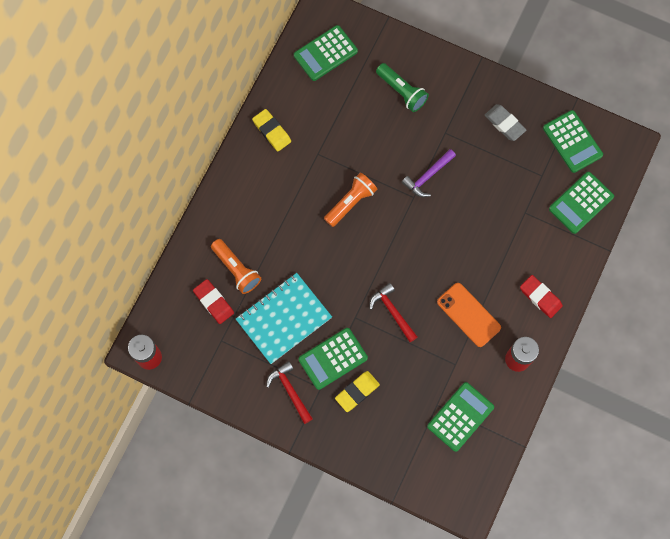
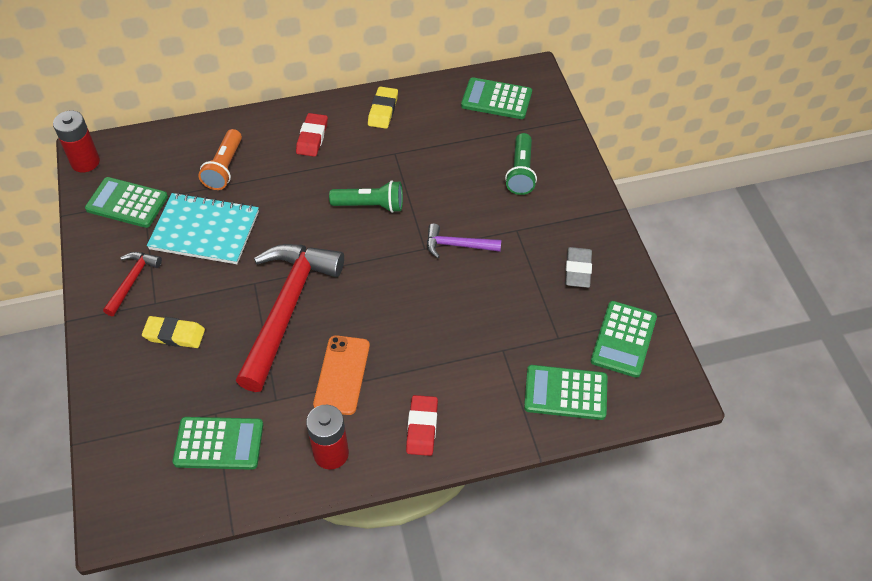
camera: 50 degrees right, 20 degrees down
(213, 302) = (177, 172): red eraser -> red eraser (312, 138)
(333, 358) = (194, 293): green calculator -> green calculator (127, 203)
(350, 202) = (370, 205): orange flashlight -> green flashlight
(392, 312) = (287, 308): red hammer -> red hammer, size x2.16

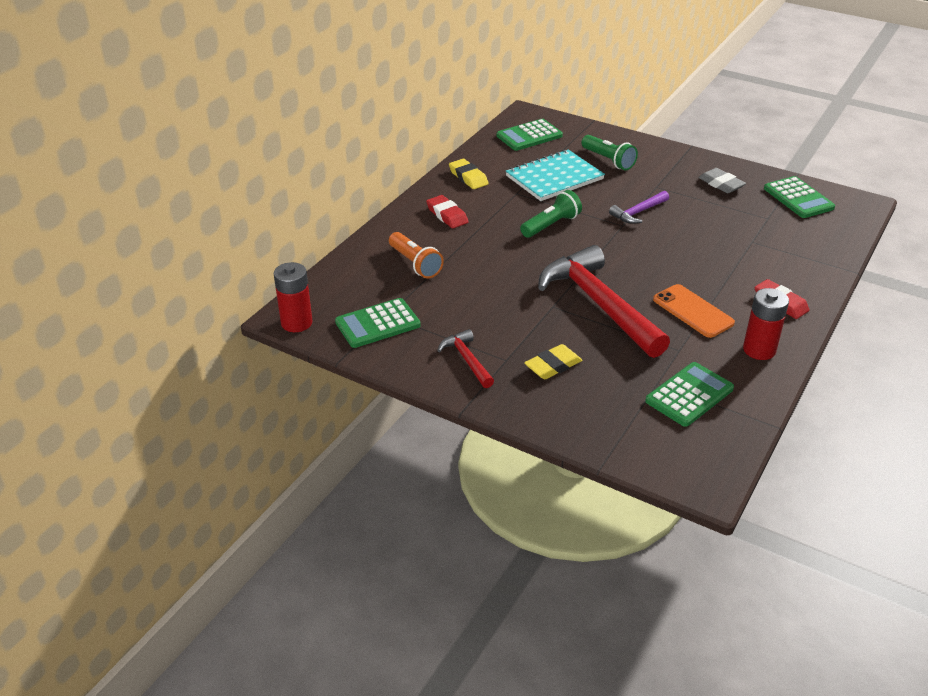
camera: 45 degrees left, 15 degrees down
(204, 230) = (466, 302): turquoise notebook -> turquoise notebook (554, 178)
(565, 393) = (816, 238): green calculator -> none

